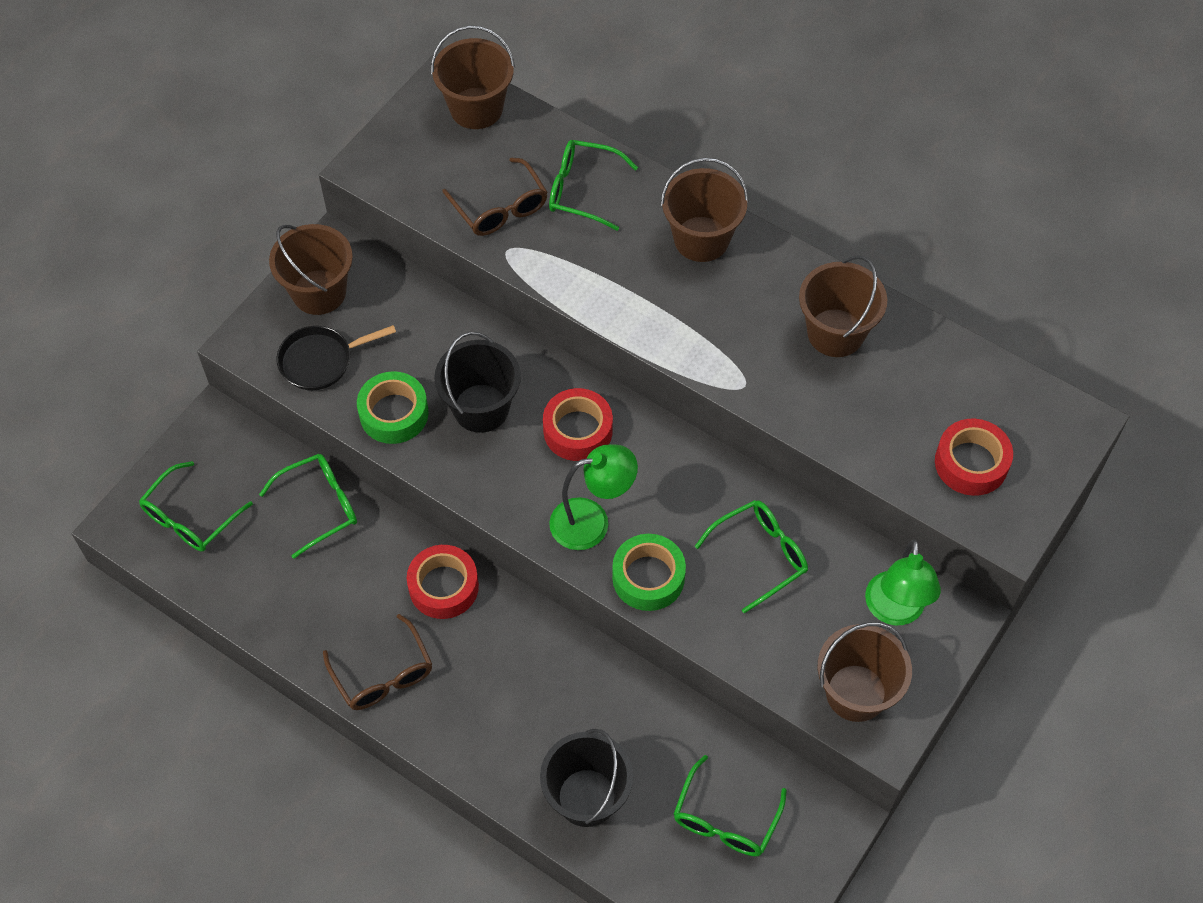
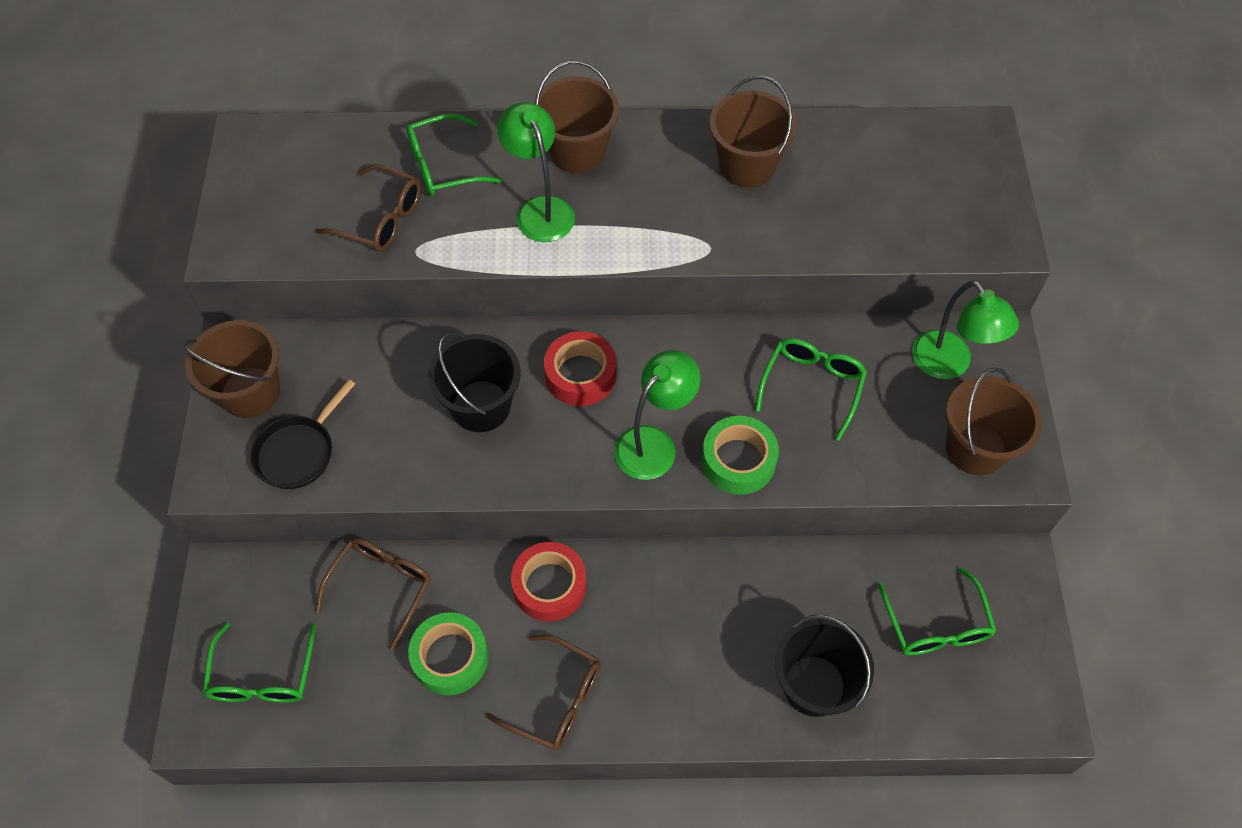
camera: 35 degrees left, 0 degrees up
(320, 506) = (382, 586): green glasses -> brown glasses
(394, 413) = (405, 458): green tape -> green tape (450, 657)
(476, 108) = (292, 148): brown bucket -> none
(631, 272) = (540, 209): none -> green lamp
(971, 463) = (934, 206): red tape -> none

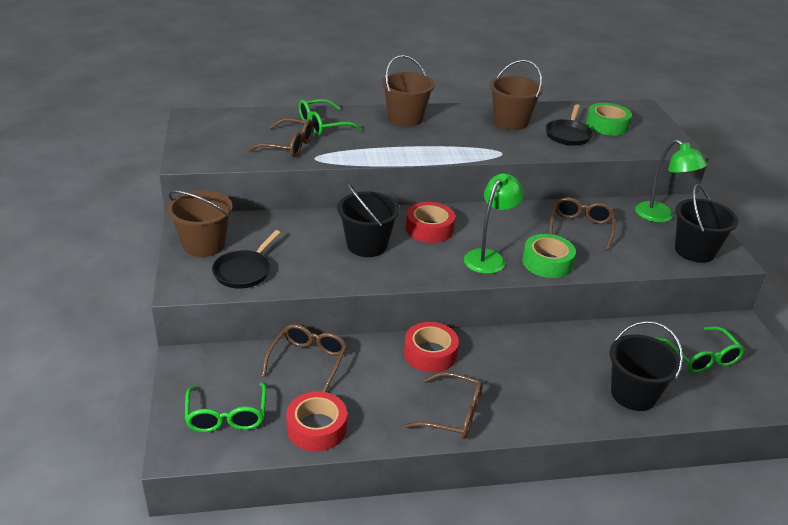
camera: 10 degrees left, 25 degrees down
(373, 706) = (316, 428): none -> red tape
(450, 657) = (368, 396): green tape -> green tape (607, 125)
(540, 209) = (390, 140): green lamp -> none
(812, 386) = (580, 228): green glasses -> brown glasses
(832, 204) = (568, 135): none -> black pan
(975, 448) = (694, 251): brown bucket -> black bucket

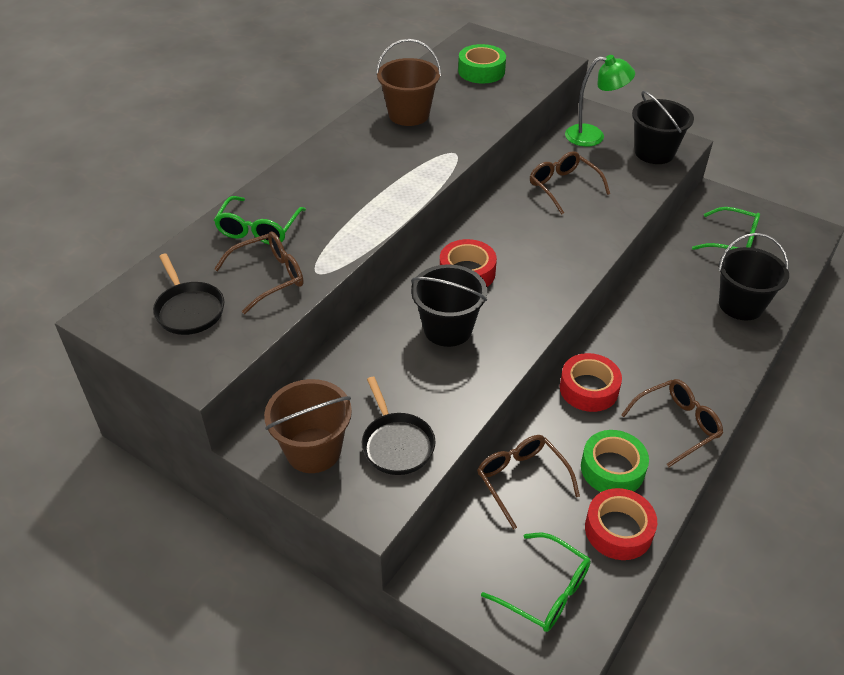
camera: 45 degrees left, 10 degrees up
(405, 118) = (319, 169): brown bucket -> none
(489, 257) = (548, 265): green lamp -> none
(547, 262) = (590, 237): green tape -> green tape (612, 469)
(568, 135) = (470, 99): black pan -> black pan (189, 309)

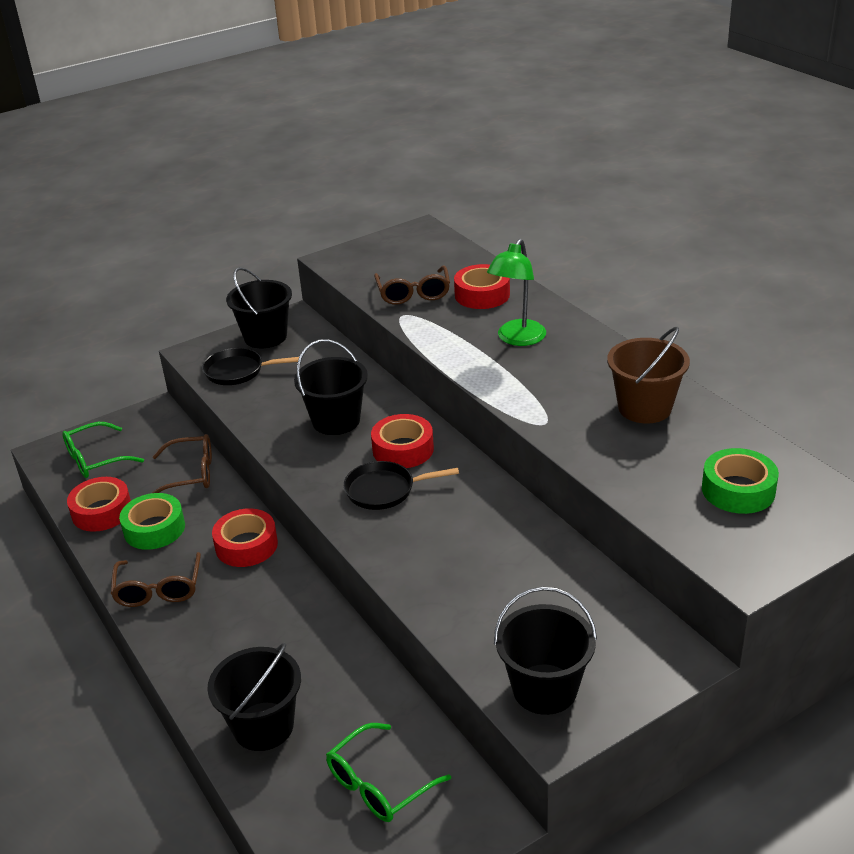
camera: 115 degrees right, 10 degrees down
(189, 309) = (401, 259): black pan -> black pan (385, 490)
(258, 229) = (482, 295): green glasses -> red tape
(313, 450) = (265, 337): brown bucket -> black bucket
(563, 187) = (509, 564): brown glasses -> none
(593, 136) = (617, 636): green lamp -> green lamp (517, 339)

